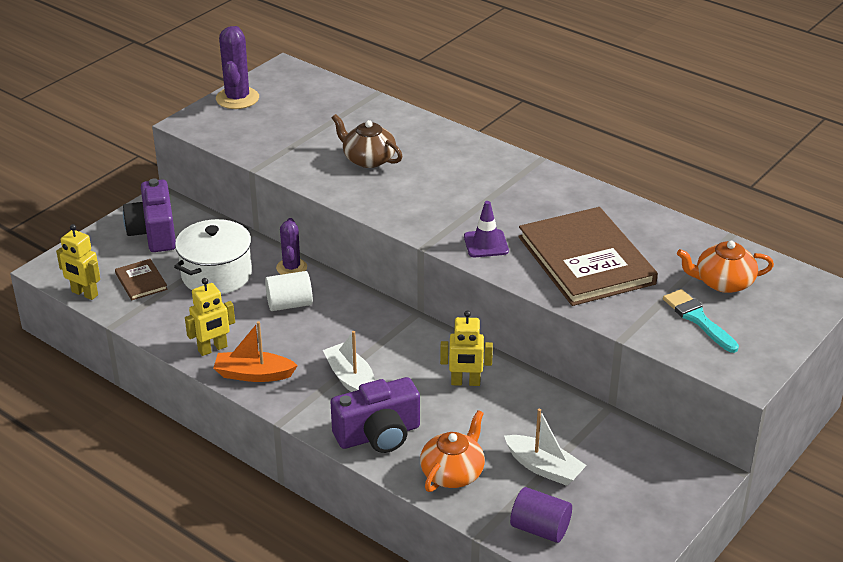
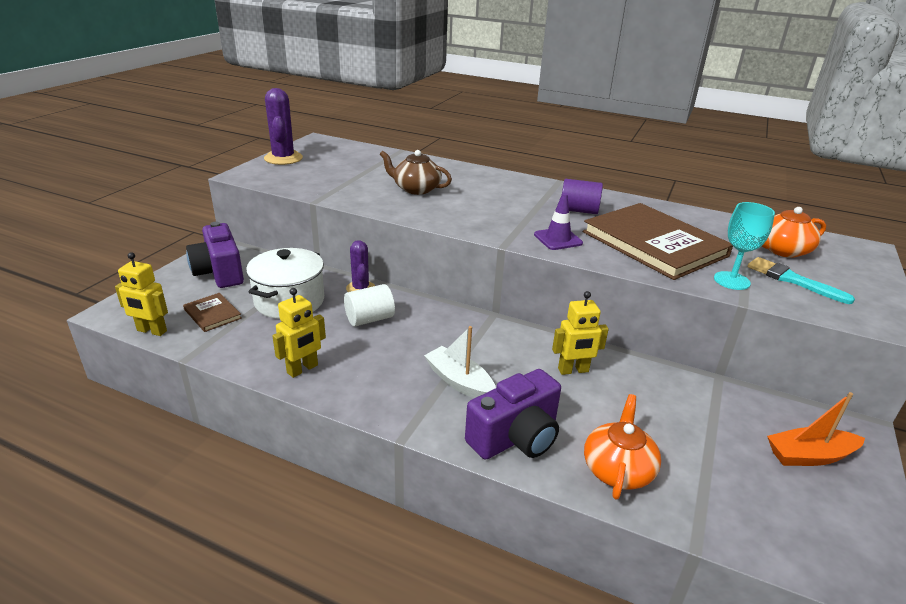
camera: 15 degrees left, 5 degrees down
(254, 374) = (355, 390): orange boat -> orange boat (809, 456)
(540, 529) = (753, 523): purple cylinder -> purple cylinder (578, 210)
(544, 468) = (705, 448): white boat -> none
(632, 313) = (731, 281): none -> turquoise goblet

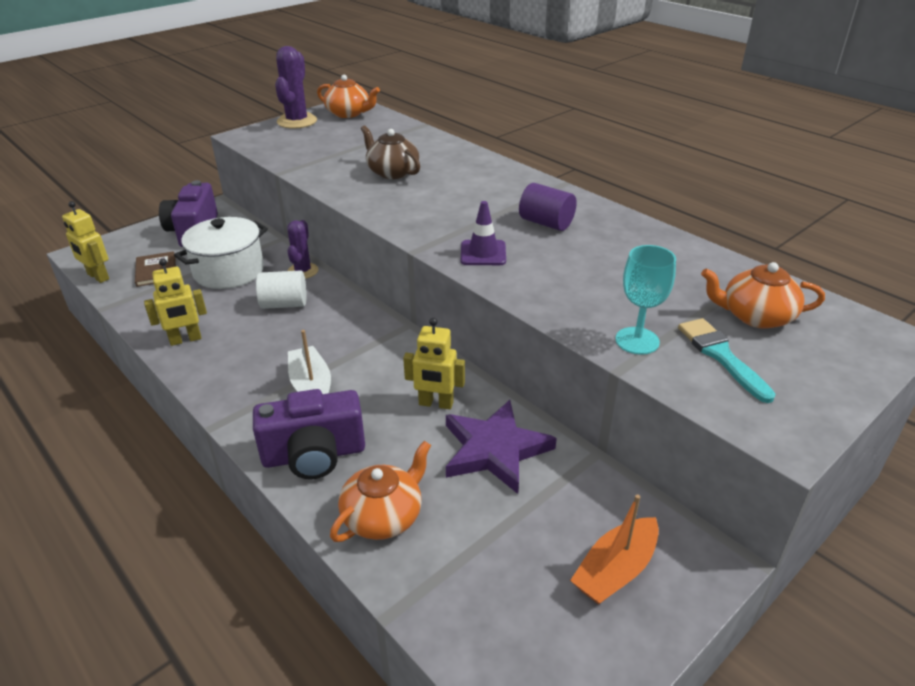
camera: 25 degrees right, 5 degrees up
(325, 148) = (349, 113): none -> orange teapot
(649, 394) = (494, 450): none -> purple star
(654, 244) = (592, 278): brown book -> none
(809, 456) = (615, 570): orange boat -> orange boat turned 60 degrees counterclockwise

